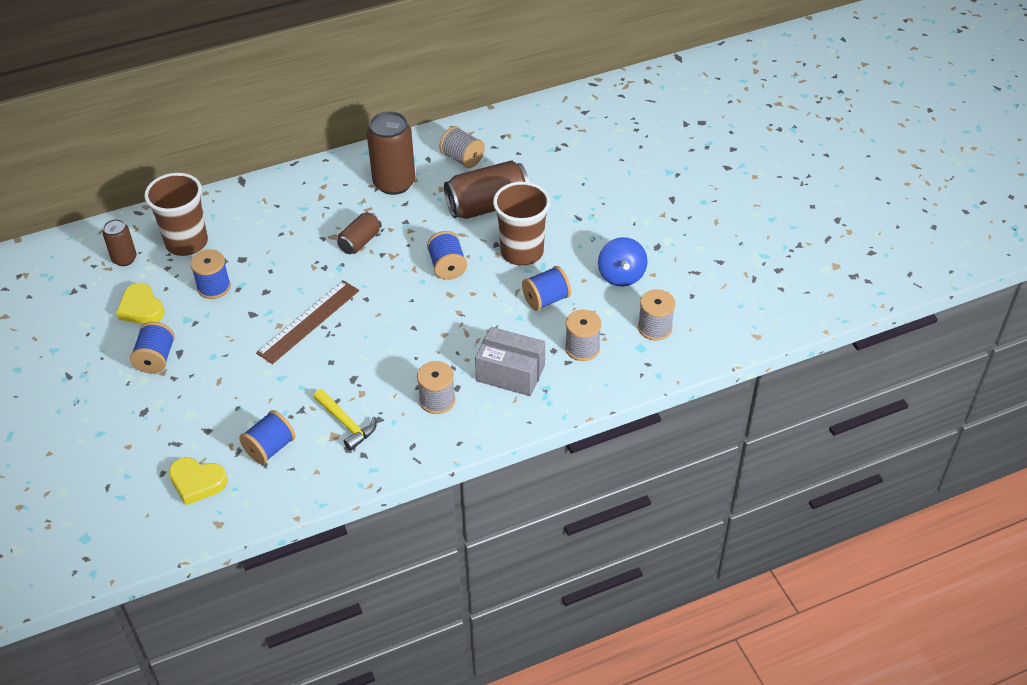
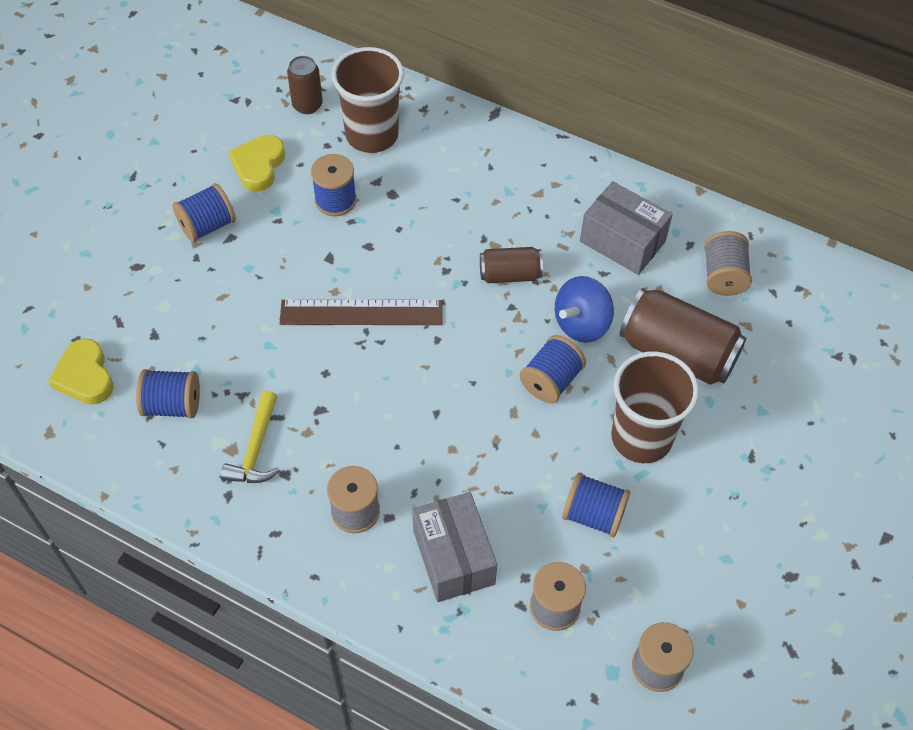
camera: 50 degrees right, 10 degrees up
(394, 183) = (622, 241): brown can -> grey box
(621, 275) = (705, 569): blue spinning top -> blue spinning top (581, 324)

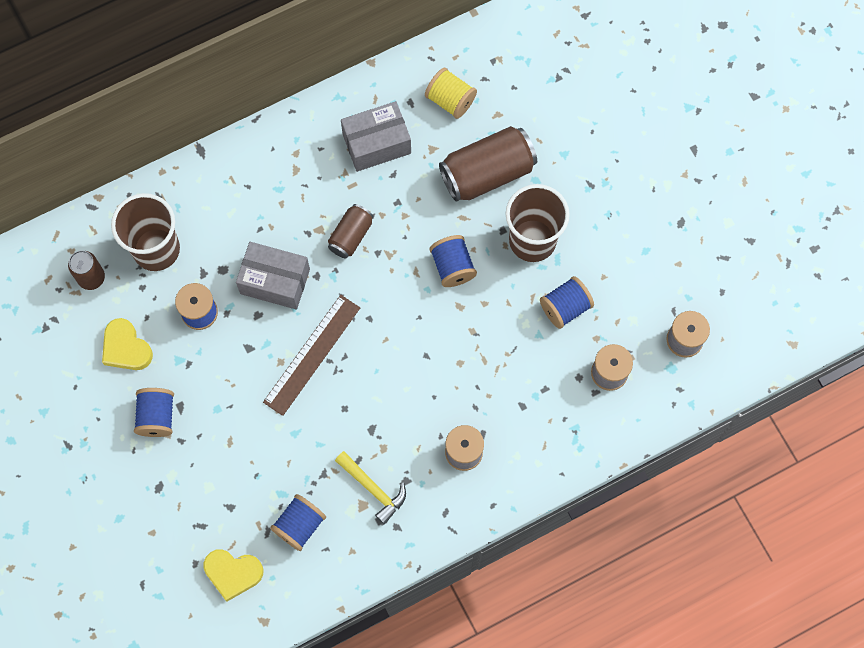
camera: 55 degrees left, 15 degrees up
(453, 557) = (536, 411): grey box -> grey box (275, 281)
(581, 324) = (423, 217): blue spinning top -> none
(723, 276) = (450, 100): grey spool -> yellow spool

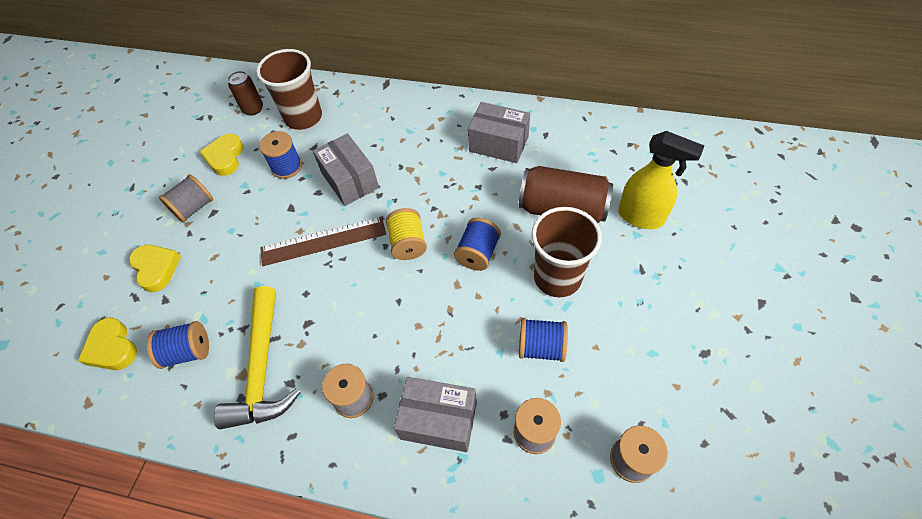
camera: 45 degrees right, 15 degrees down
(157, 416) = (194, 208): blue spool -> grey spool
(190, 490) = (156, 268): none -> yellow heart
(351, 236) = (426, 186): brown can -> none
(373, 489) = (262, 369): yellow hammer -> yellow hammer, size x1.71
(450, 100) = (575, 149): yellow spool -> yellow spool (408, 243)
(538, 417) = (439, 420): none -> grey box
(556, 134) = (641, 217): none -> yellow spray bottle

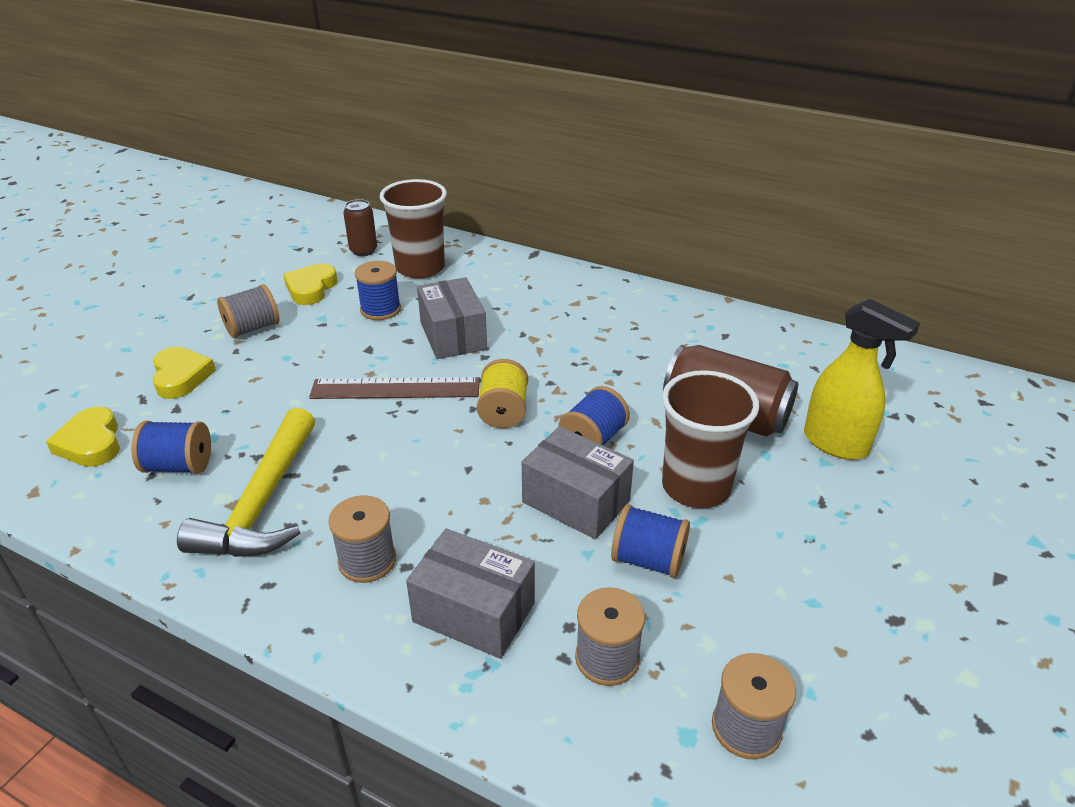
camera: 10 degrees right, 20 degrees down
(498, 144) = (658, 334): grey box -> grey box (576, 501)

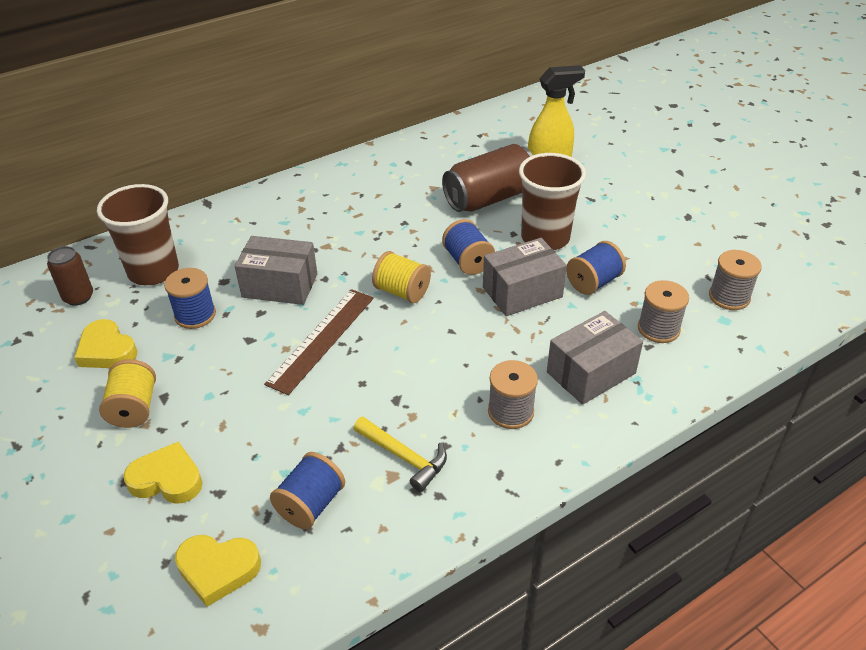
camera: 60 degrees left, 5 degrees up
(252, 328) = (134, 408): grey spool -> yellow spool
(262, 503) = (404, 457): yellow hammer -> yellow hammer, size x0.59

